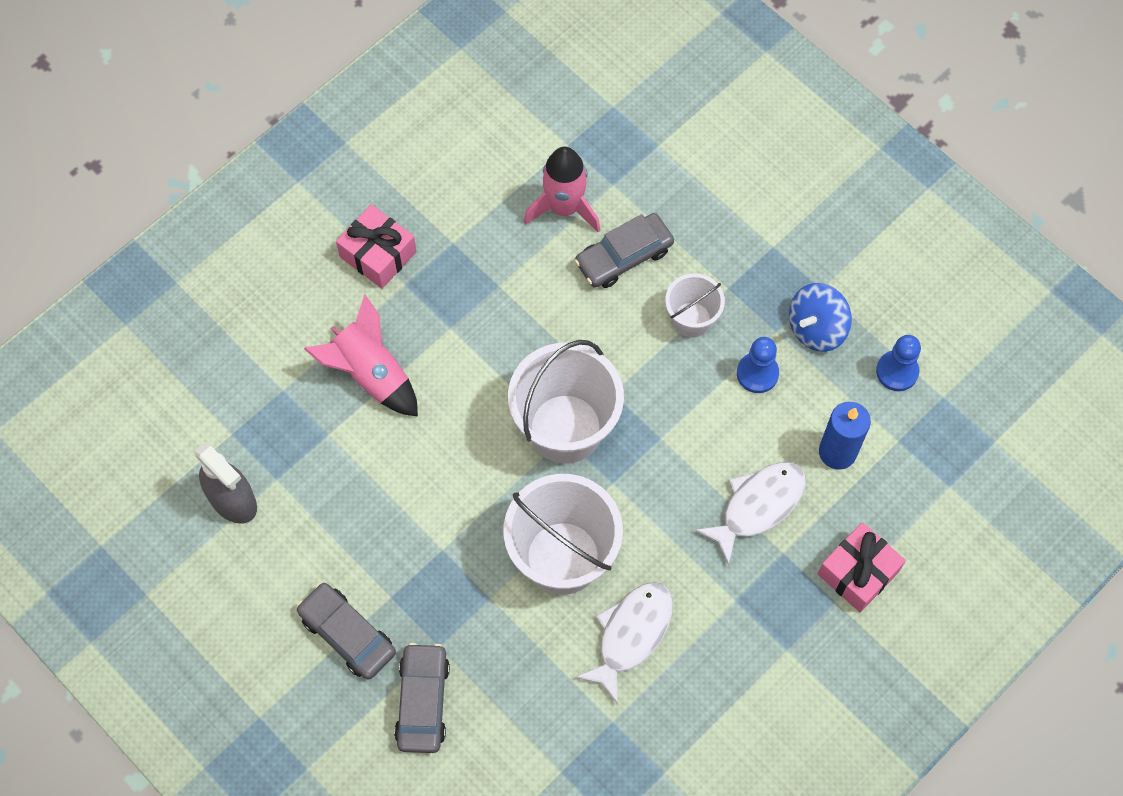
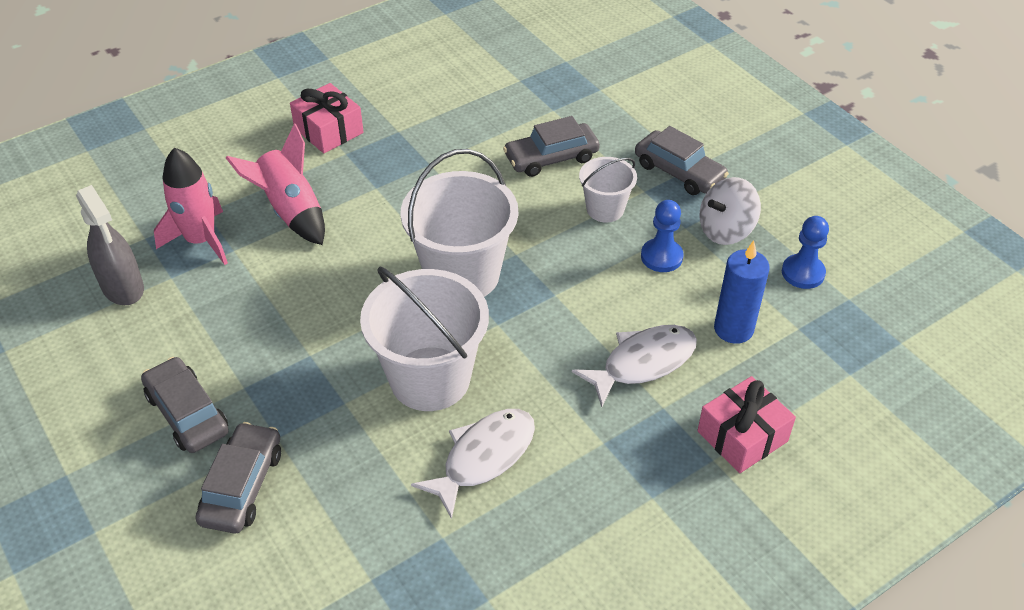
camera: 10 degrees right, 20 degrees down
(564, 208) = (505, 119): pink rocket -> pink rocket (201, 240)
(759, 255) = (679, 172): none -> grey car
(816, 328) = (725, 230): blue spinning top -> white spinning top

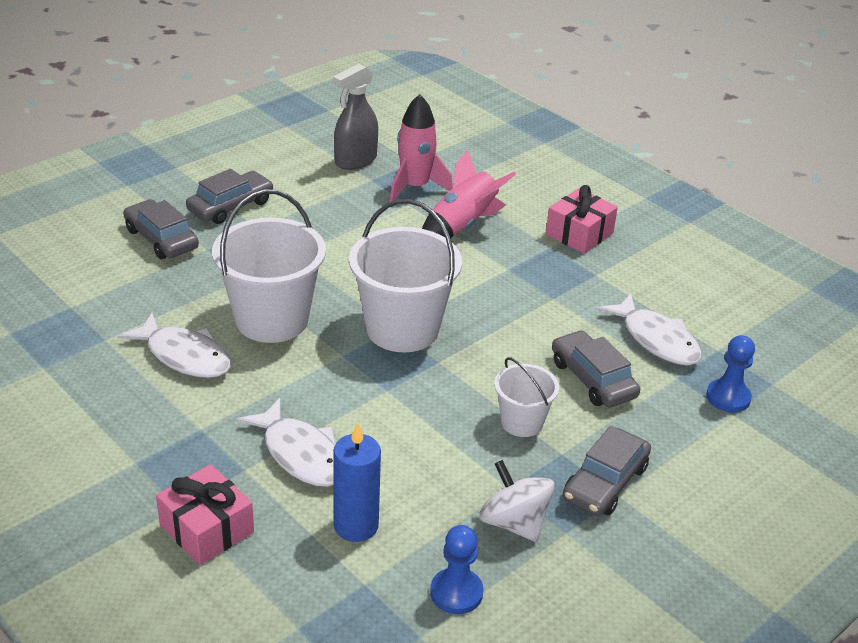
camera: 80 degrees right, 10 degrees down
(242, 486) = (161, 239): grey car -> grey car turned 135 degrees counterclockwise
(502, 111) = (656, 339): none -> white fish
(661, 257) = (457, 467): blue pawn -> blue pawn (728, 397)

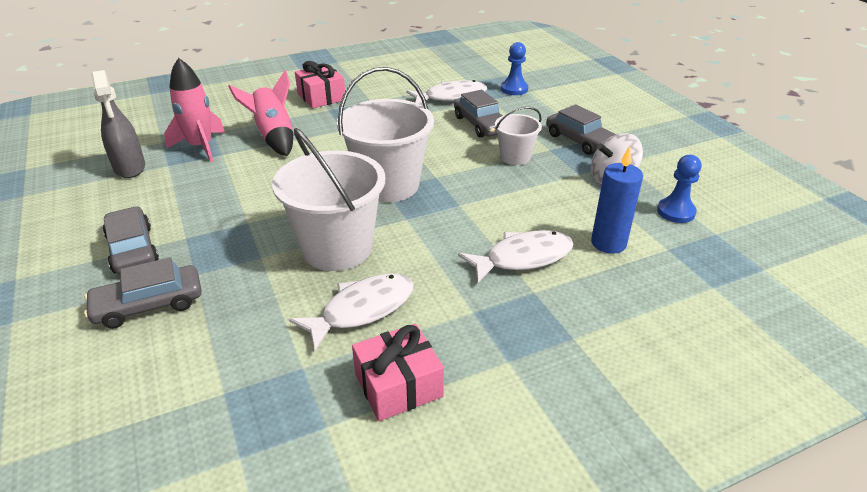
camera: 70 degrees left, 0 degrees up
(207, 528) = (604, 323): pink gift -> pink gift (398, 385)
(593, 379) = (481, 124): grey car -> grey car turned 105 degrees counterclockwise

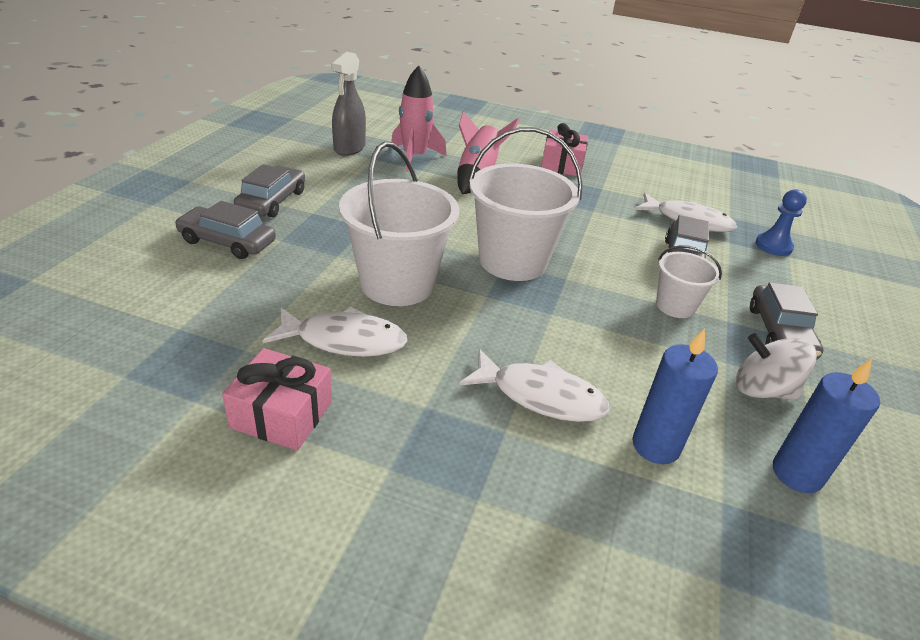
camera: 40 degrees right, 0 degrees up
(676, 212) = (797, 474): blue pawn -> blue candle

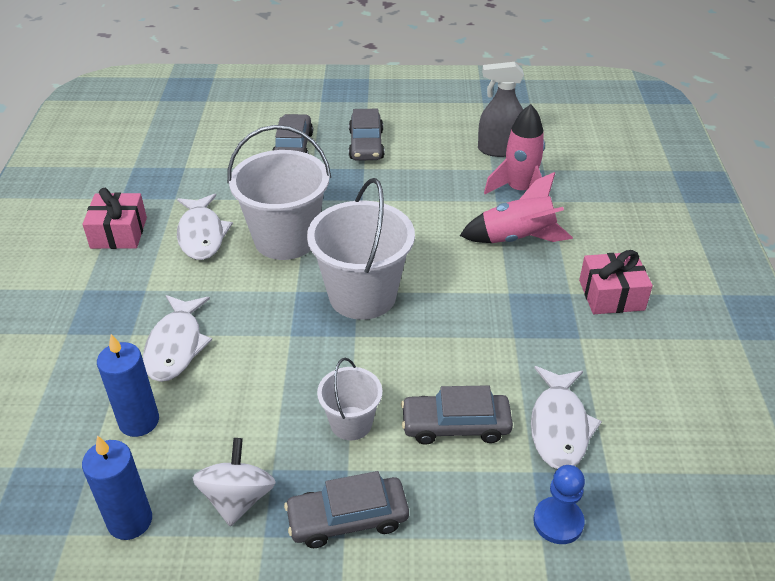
camera: 75 degrees right, 5 degrees up
(272, 201) = (366, 145): grey car -> grey car turned 90 degrees clockwise

